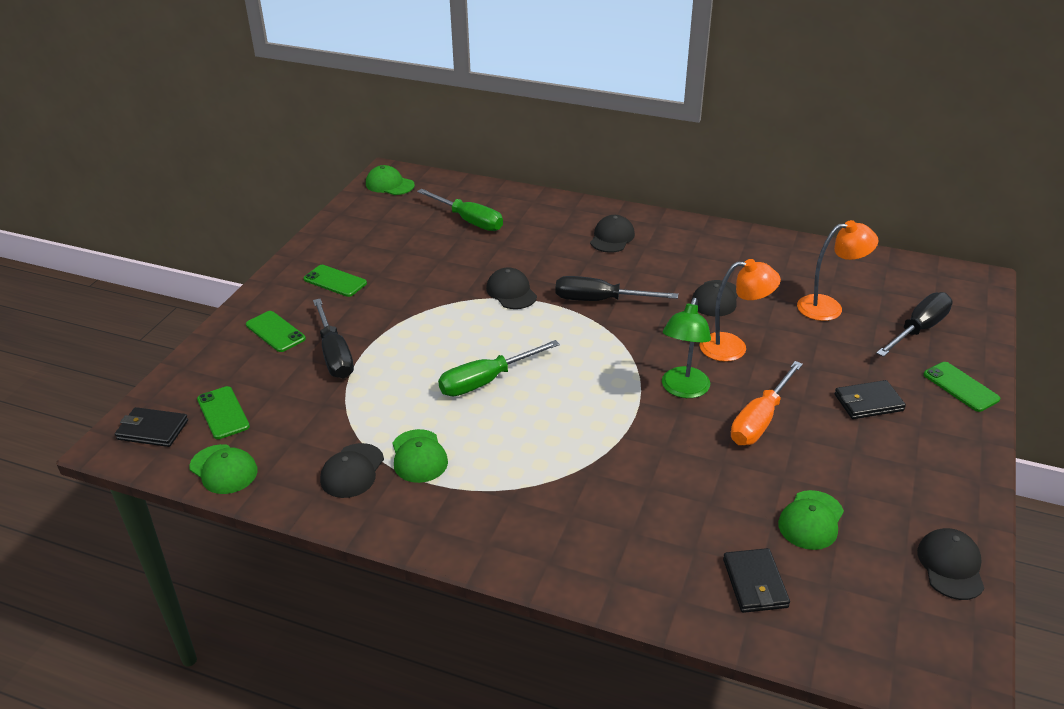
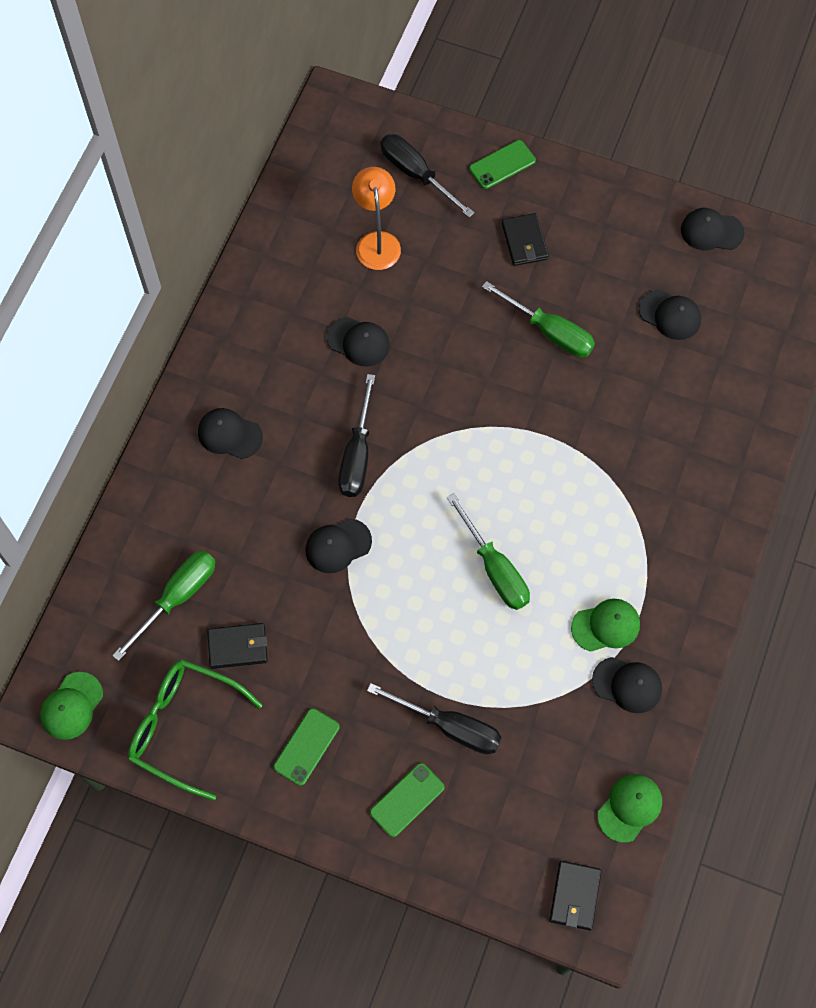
camera: 90 degrees left, 30 degrees up
(223, 413) = (547, 828): green phone -> none
(334, 354) = (449, 727): black screwdriver -> black screwdriver turned 45 degrees clockwise
(364, 227) = (184, 727): none -> green glasses
(683, 390) = (507, 390): green lamp -> none
(733, 347) = (442, 338): orange lamp -> none
(755, 583) = (737, 366): black wallet -> black wallet (238, 647)
(760, 420) = (549, 331): orange screwdriver -> green screwdriver
(811, 520) = (670, 315): green cap -> black cap

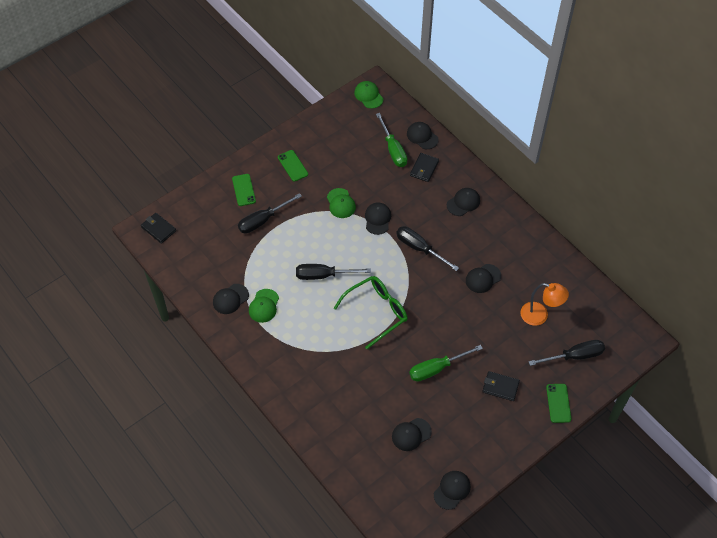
camera: 120 degrees right, 10 degrees down
(121, 565) = (422, 136): none -> black cap
(184, 727) = (332, 128): green glasses -> green glasses (377, 312)
(238, 647) = (355, 161): black wallet -> black wallet (424, 168)
(495, 568) = (323, 275): green screwdriver -> black screwdriver
(629, 808) = (177, 269): green cap -> green cap (341, 203)

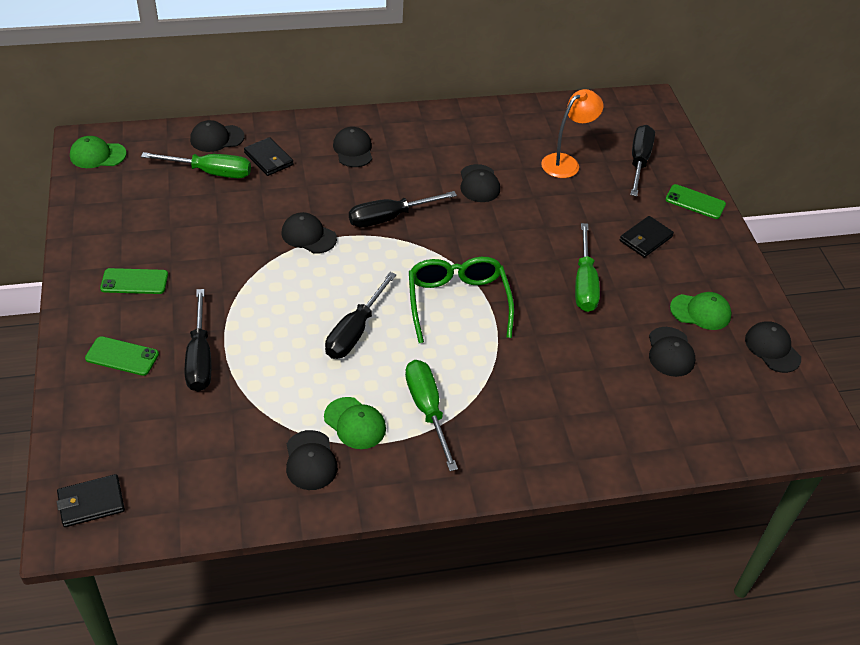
camera: 65 degrees left, 10 degrees down
(292, 333) = (427, 410): none -> green screwdriver
(341, 203) = (249, 260): green cap -> green cap (700, 312)

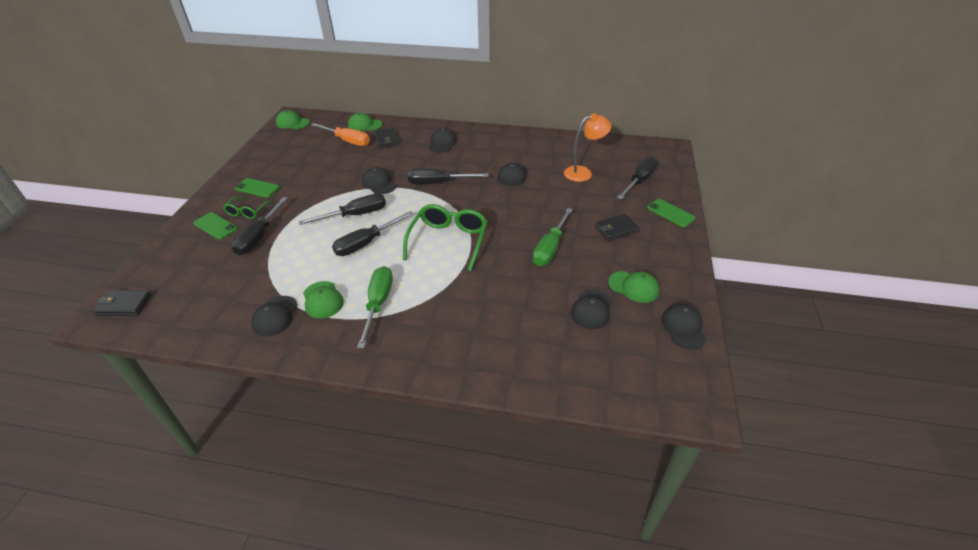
camera: 25 degrees right, 5 degrees down
(151, 323) = (247, 212): none -> green glasses
(210, 172) = (347, 141): green screwdriver -> orange screwdriver
(217, 138) = (365, 125): black cap -> green cap
(310, 293) = (355, 215): none -> black screwdriver

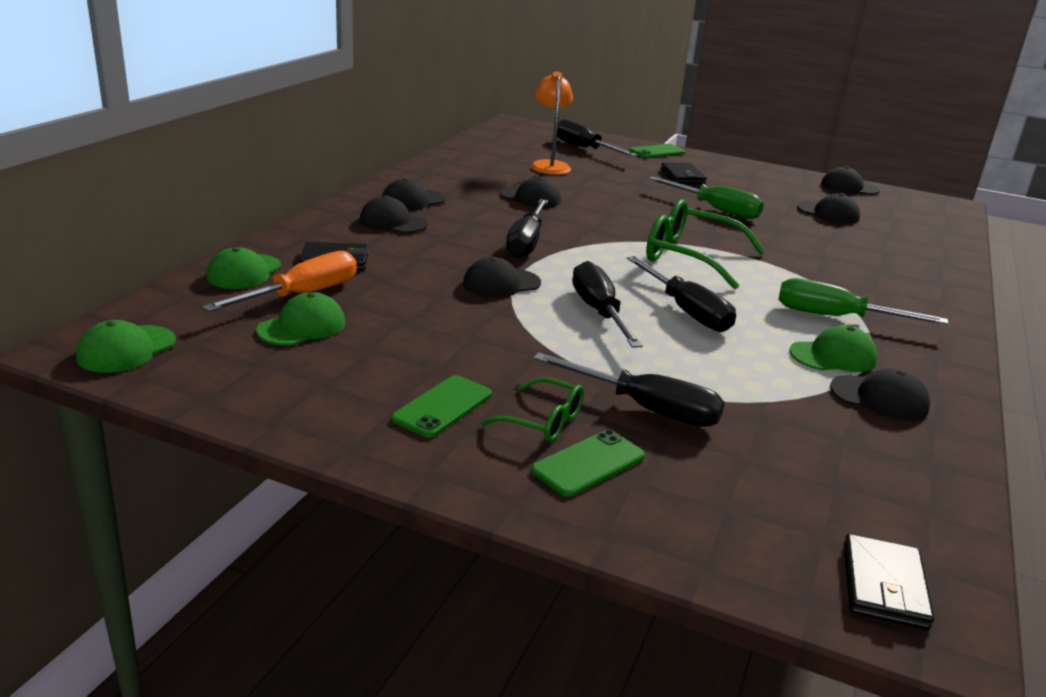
camera: 80 degrees left, 15 degrees down
(478, 142) = (413, 200): none -> black cap
(633, 287) = (789, 191): green cap -> green cap (302, 326)

